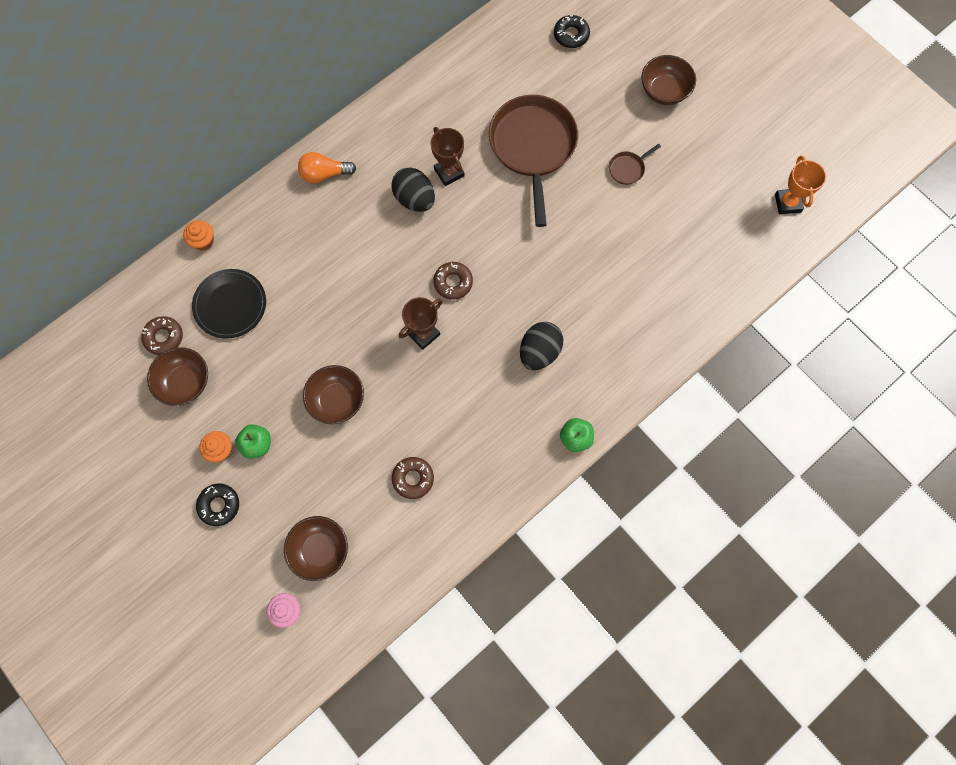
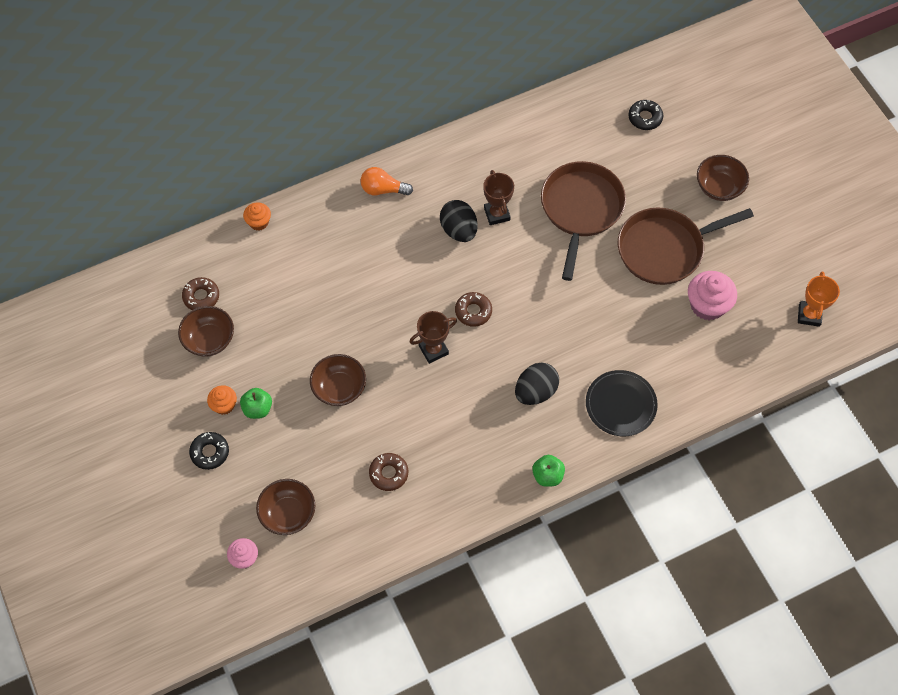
camera: 15 degrees right, 10 degrees down
(230, 305) = (267, 283): black plate -> black plate (620, 404)
(628, 169) = (664, 249): brown pan -> brown pan, size x2.48
(686, 217) = (707, 305): none -> pink cupcake

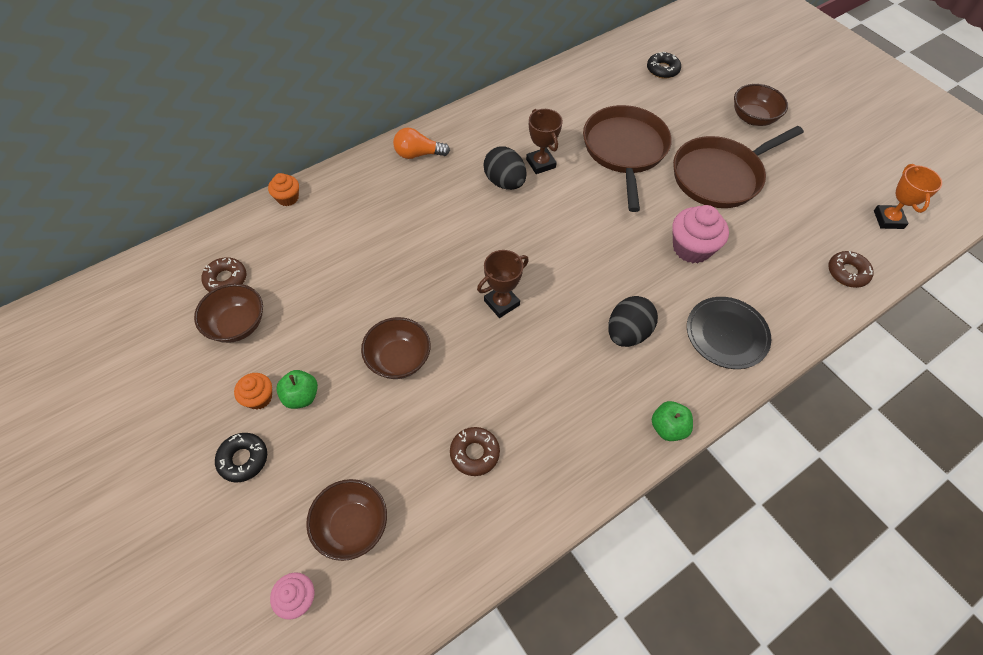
camera: 10 degrees left, 5 degrees down
(473, 311) = (537, 258): brown donut -> brown donut (847, 272)
(707, 305) = (782, 222): pink cupcake -> pink cupcake (691, 248)

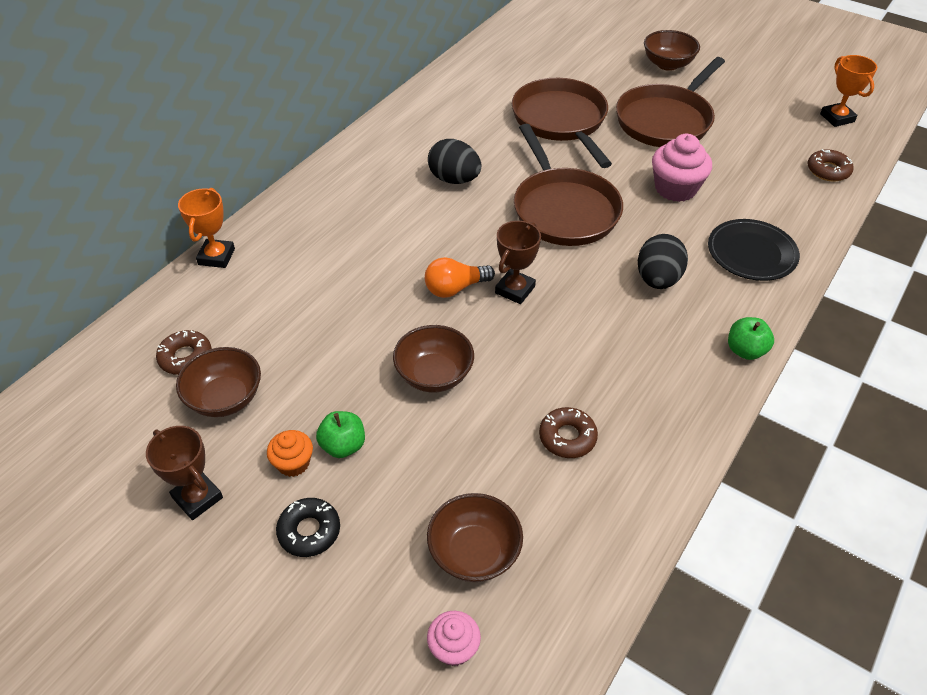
camera: 20 degrees left, 10 degrees down
(288, 198) = (216, 257): orange cupcake -> orange trophy
(418, 154) = (345, 177): orange light bulb -> orange light bulb (455, 288)
(540, 163) = (482, 153): brown trophy -> brown trophy (197, 498)
(581, 239) = (563, 209): none -> brown pan
(662, 69) = (557, 43): black donut -> none

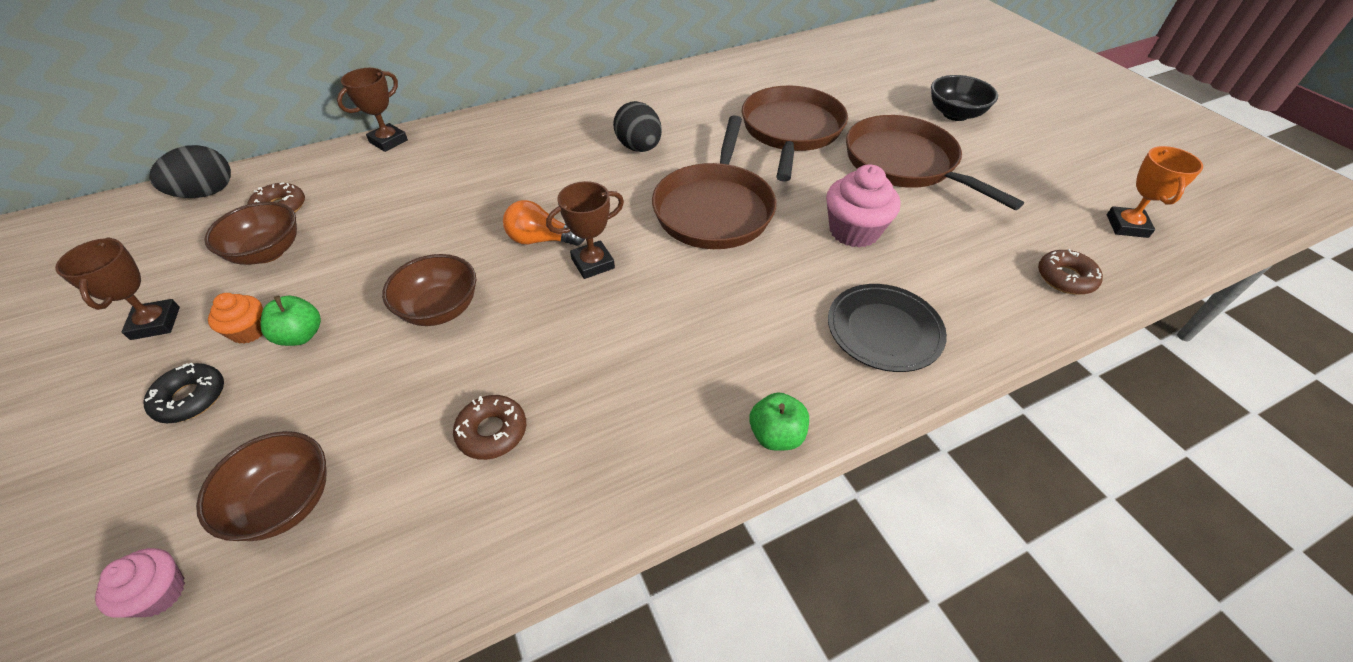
camera: 30 degrees right, 0 degrees up
(216, 257) = (388, 141): orange trophy -> brown trophy
(657, 279) = (747, 313): black egg -> black egg (207, 193)
(666, 120) = (904, 164): brown pan -> brown pan turned 75 degrees clockwise
(667, 64) = (955, 114): brown bowl -> black bowl

